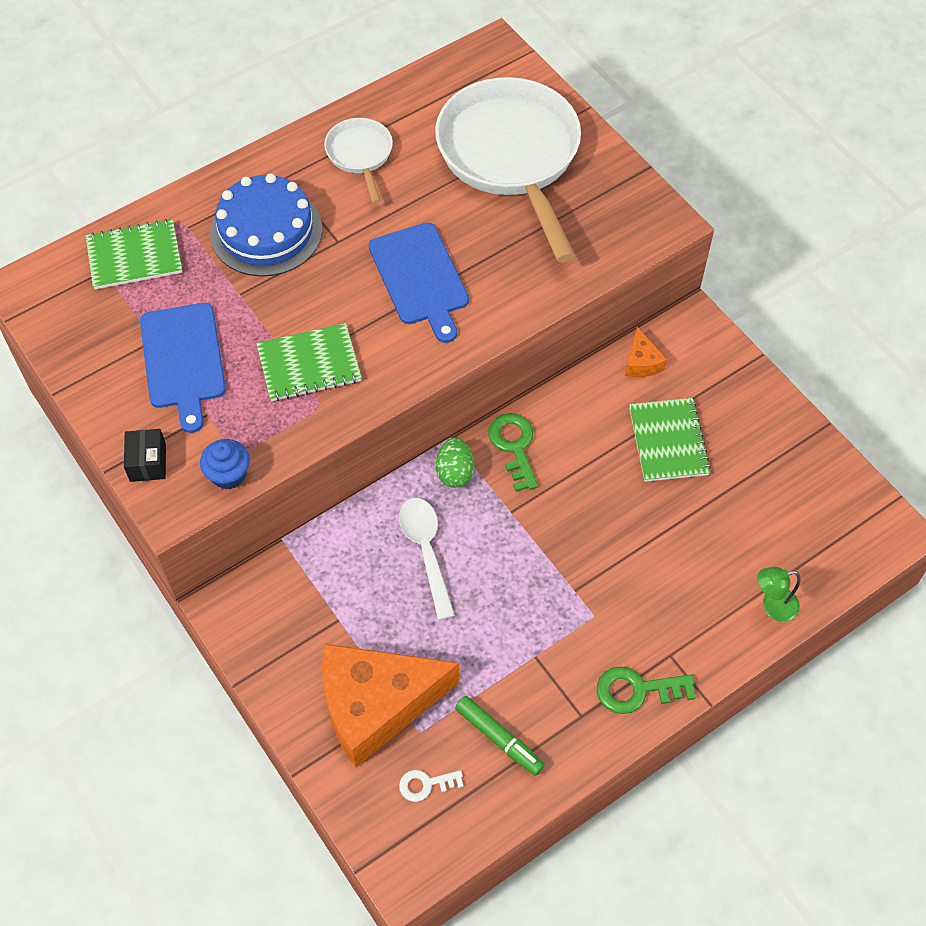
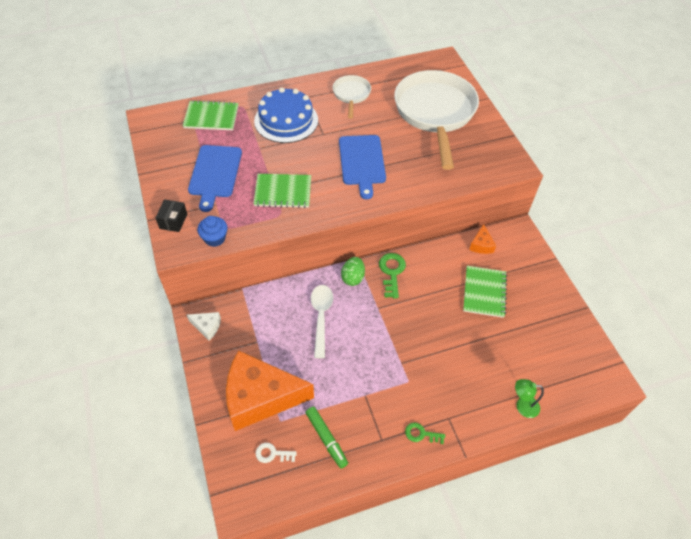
camera: 15 degrees right, 5 degrees down
(249, 618) = (207, 327): none -> white cheese
(637, 690) = (421, 434): green key -> green key, size x0.63

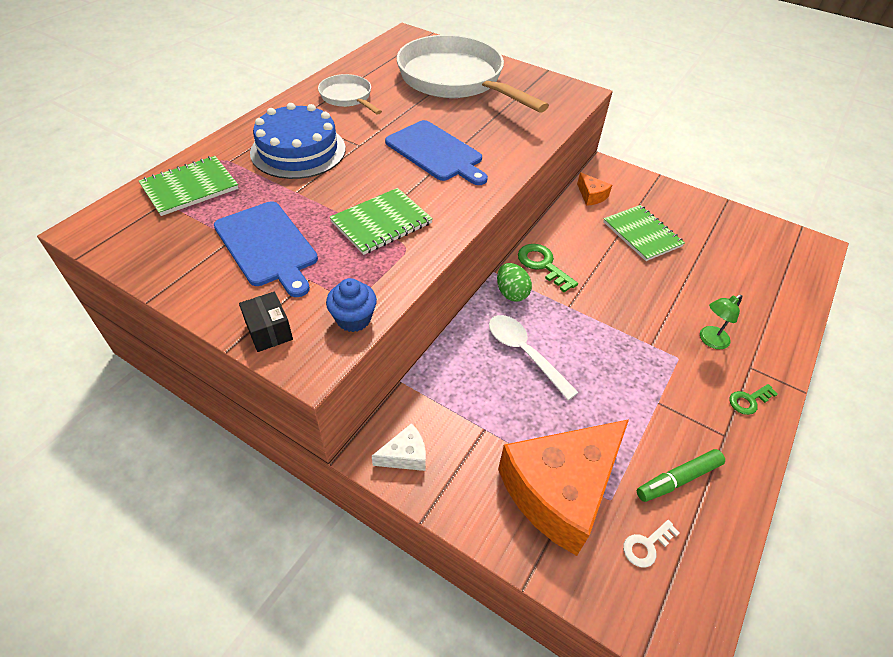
camera: 40 degrees left, 5 degrees down
(326, 439) = (678, 479): green marker -> green marker turned 135 degrees clockwise
(522, 406) = (787, 312): green lamp -> green lamp (710, 340)

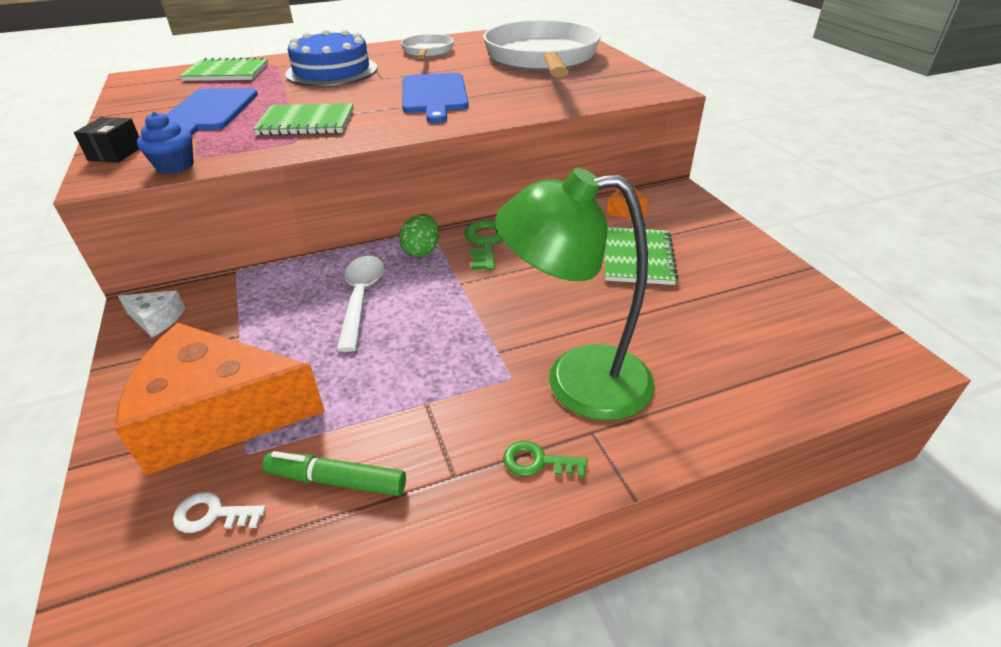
camera: 40 degrees right, 10 degrees down
(710, 340) = (576, 381): green lamp -> green lamp, size x2.33

